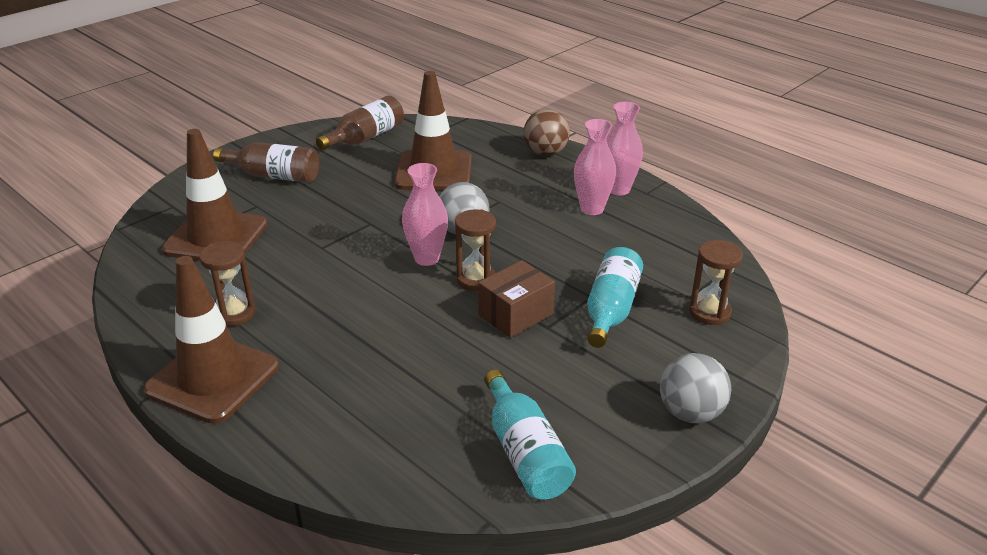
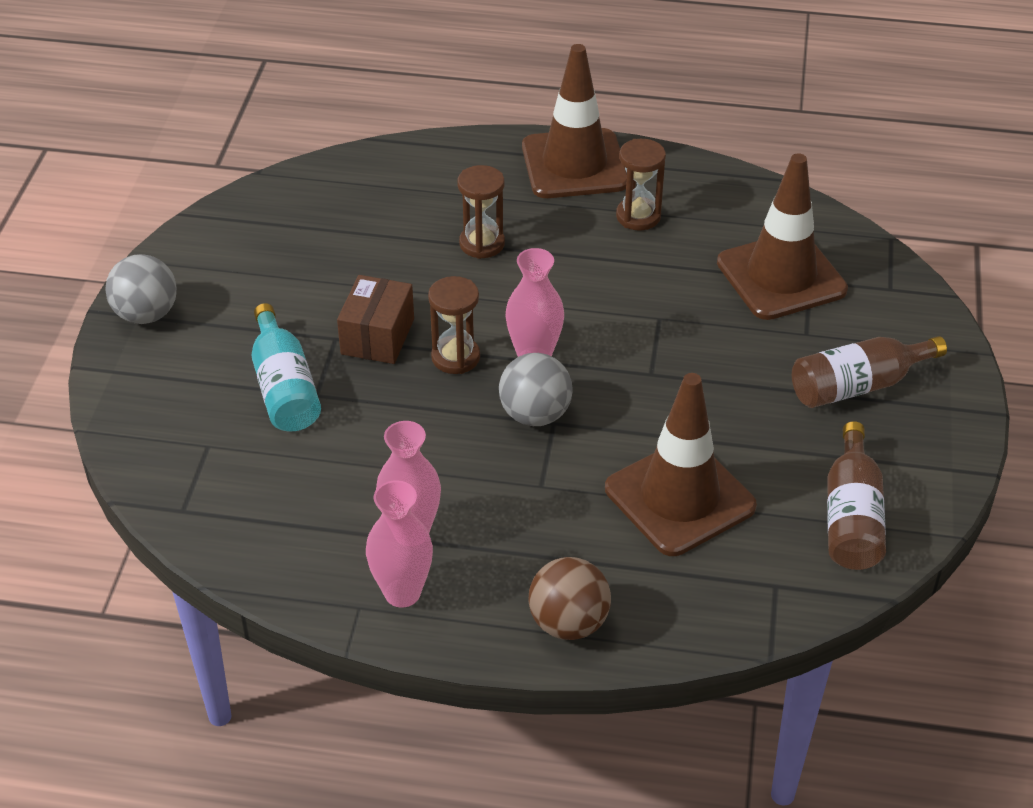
camera: 145 degrees right, 10 degrees up
(525, 452) = (268, 224): turquoise bottle -> none
(709, 312) = (175, 434): brown hourglass -> brown hourglass (482, 244)

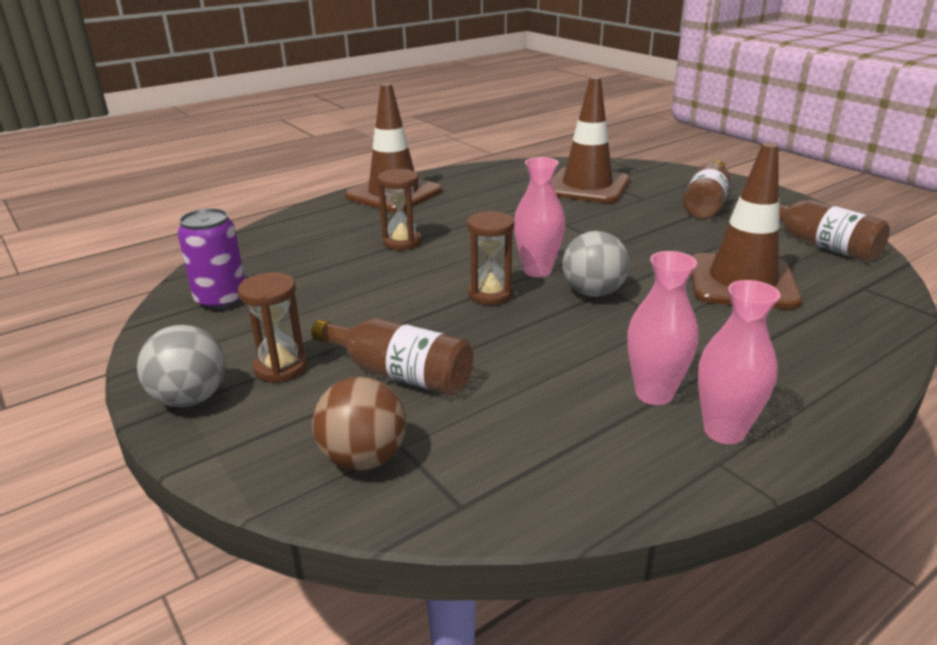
camera: 45 degrees left, 15 degrees down
(268, 224) = (221, 299): none -> purple can
(284, 387) = (399, 374): turquoise bottle -> brown bottle
(377, 336) = (417, 311): brown box -> none
(568, 623) = (836, 372): brown ball -> brown ball (363, 458)
(638, 216) = (470, 197): brown hourglass -> brown hourglass (281, 367)

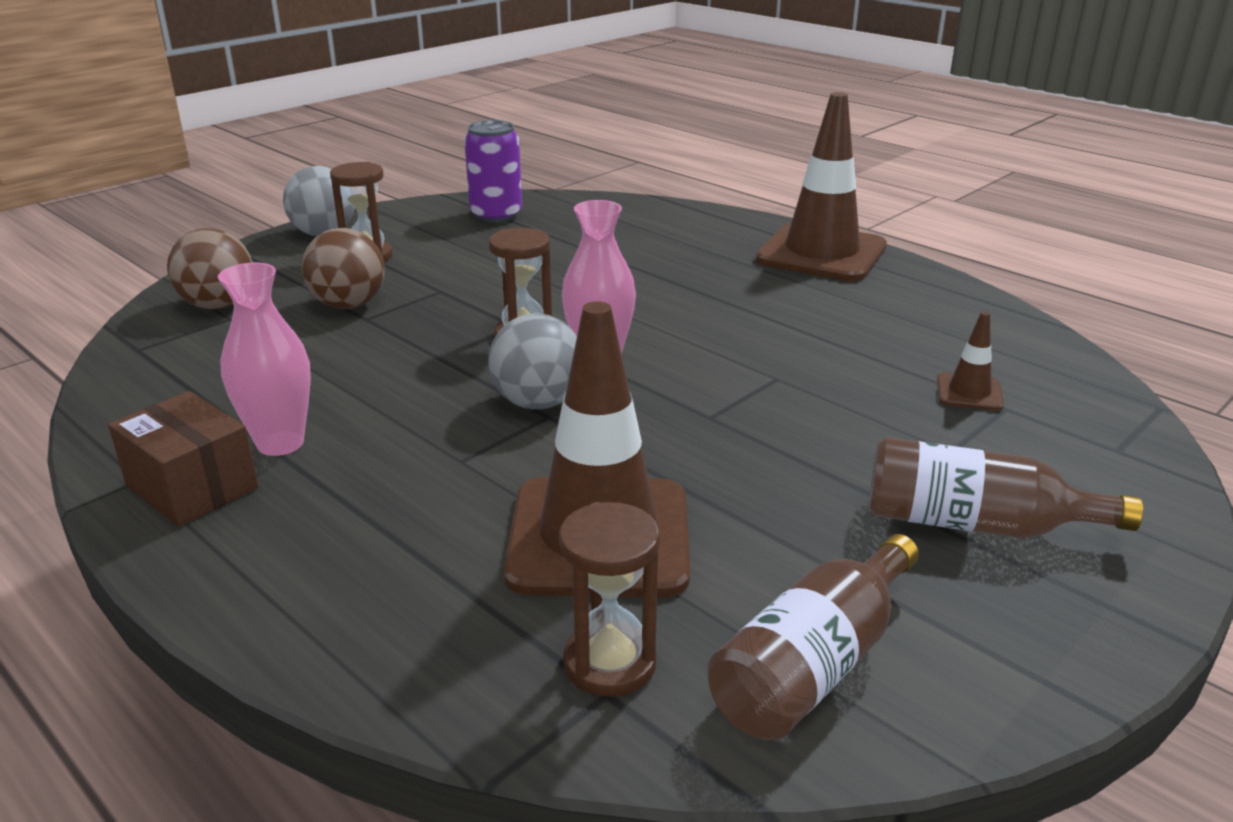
camera: 80 degrees right, 0 degrees up
(399, 374) = (348, 305): brown bottle -> brown ball
(402, 242) = (660, 275): brown hourglass -> brown hourglass (609, 663)
(587, 186) = (969, 392): brown traffic cone -> brown traffic cone, size x0.43
(724, 431) = (192, 487): pink vase -> brown box

